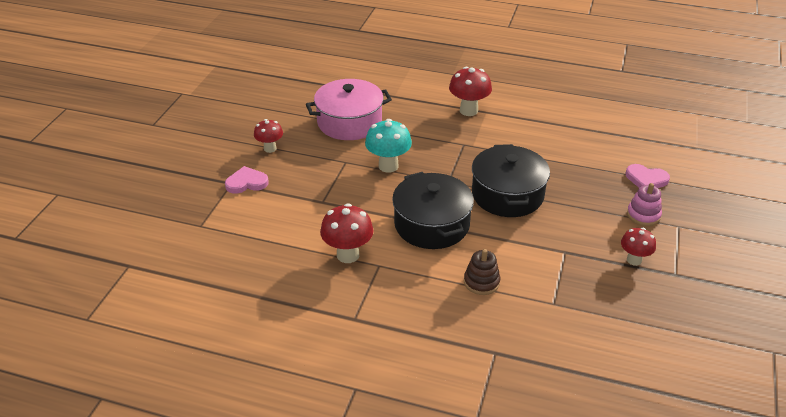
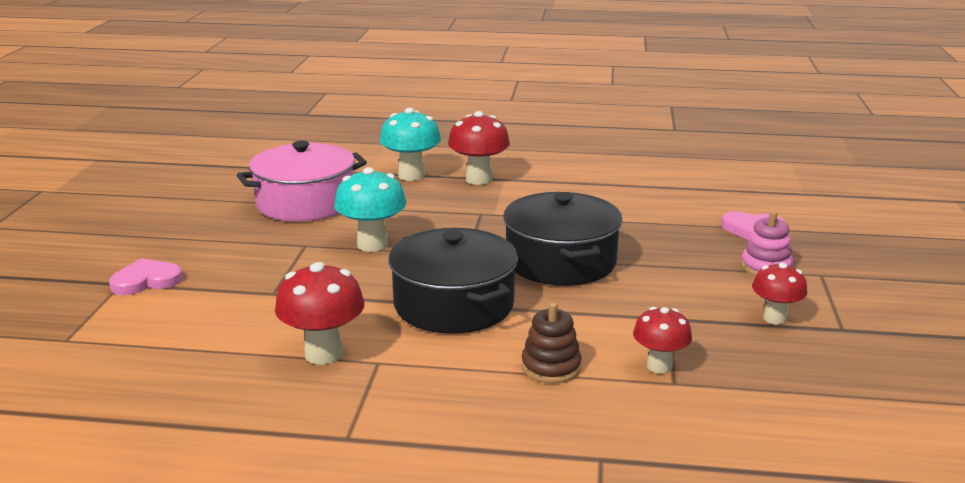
camera: 10 degrees left, 15 degrees down
(270, 148) = (183, 239): red mushroom -> red mushroom (659, 366)
(423, 102) = (411, 175): none -> turquoise mushroom

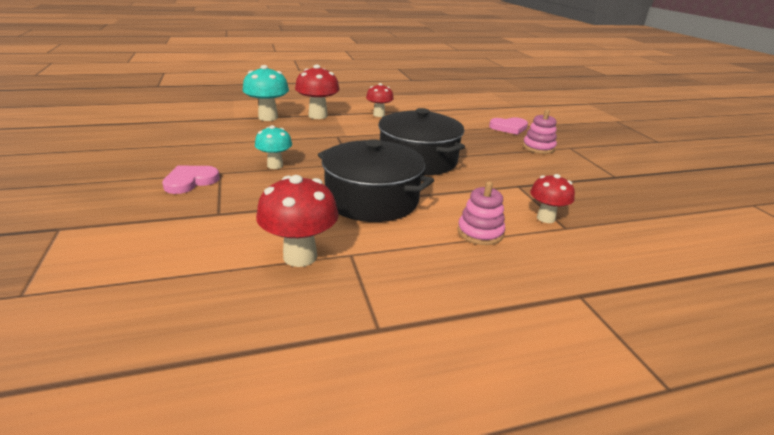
camera: 25 degrees left, 5 degrees up
(146, 281) = (86, 222): pink heart -> pink heart (190, 181)
(305, 203) = (199, 143): pink pot -> none
(372, 244) = (275, 165): turquoise mushroom -> turquoise mushroom, size x0.65
(551, 367) = (480, 232): brown stacking toy -> pink stacking toy
(775, 318) = (575, 176): red mushroom -> red mushroom (379, 115)

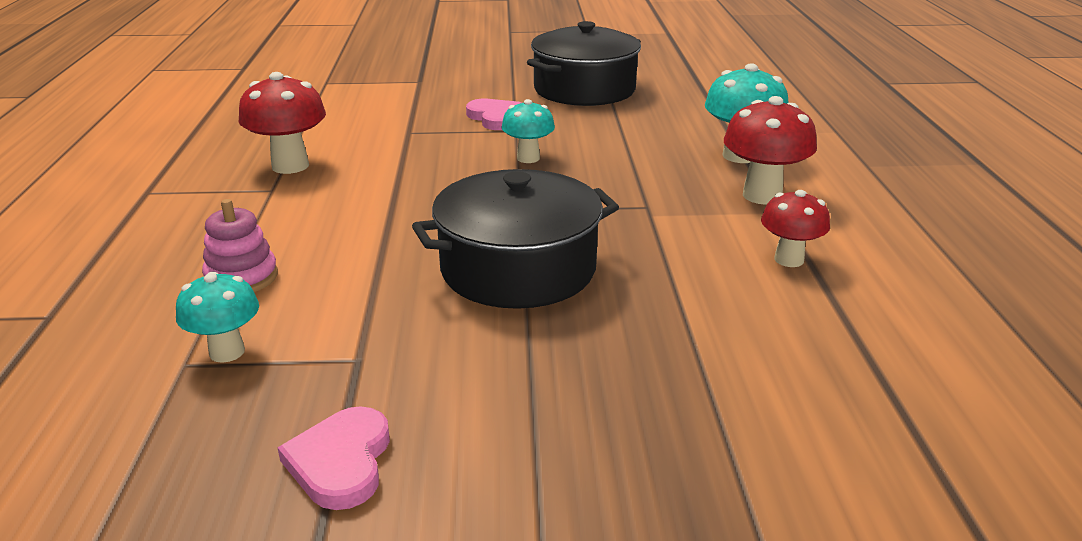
camera: 105 degrees right, 0 degrees up
(372, 199) = (389, 213): black pot -> black pot (584, 89)
(509, 128) = (723, 460): pink heart -> pink heart (341, 462)
(538, 147) = (553, 469): pink stacking toy -> none
(546, 218) = (227, 352): red mushroom -> turquoise mushroom

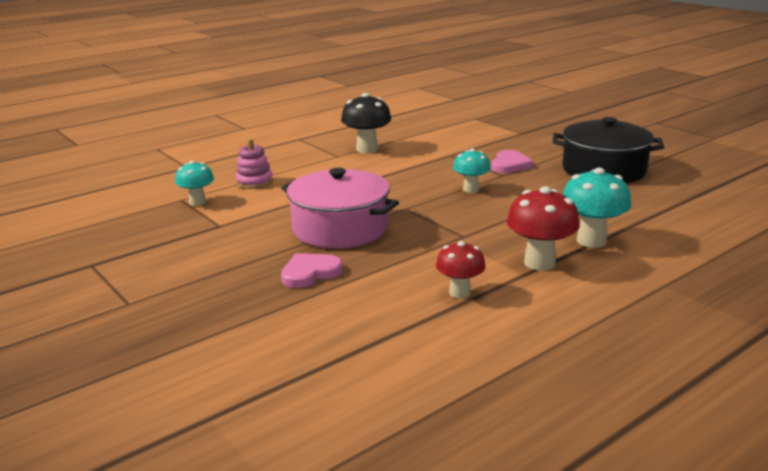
camera: 55 degrees right, 5 degrees down
(290, 166) = (367, 149): red mushroom -> black mushroom
(341, 462) = (148, 248): pink heart -> pink heart (310, 273)
(518, 269) = (340, 228): black pot -> pink pot

